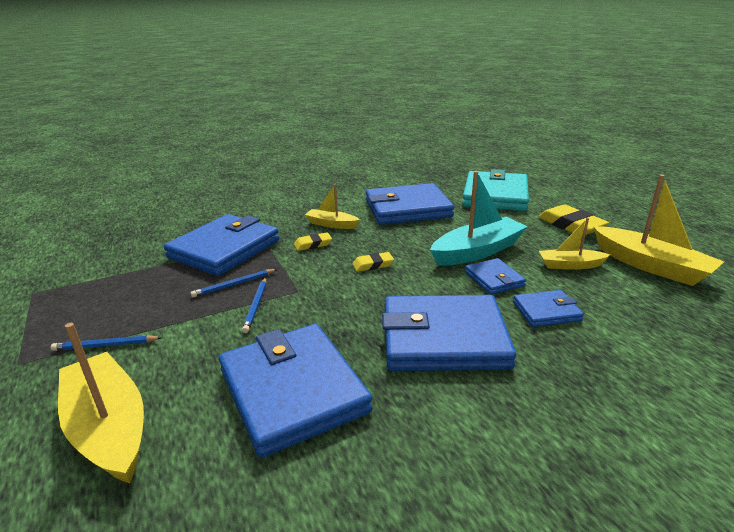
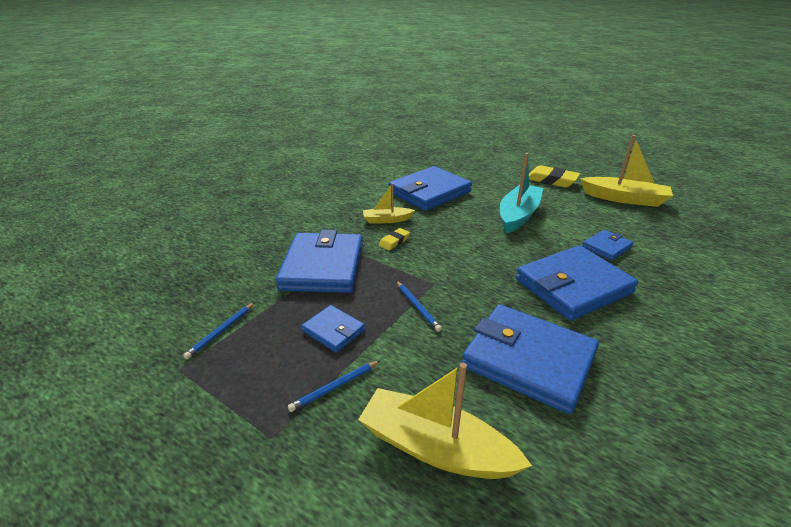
camera: 30 degrees left, 5 degrees up
(234, 285) = (375, 295): blue pencil -> blue pencil (221, 331)
(373, 265) = (461, 246): yellow eraser -> none
(494, 279) = (552, 233): blue wallet -> blue wallet (333, 331)
(495, 195) = (478, 167): turquoise wallet -> none
(570, 265) = (583, 210): yellow boat -> none

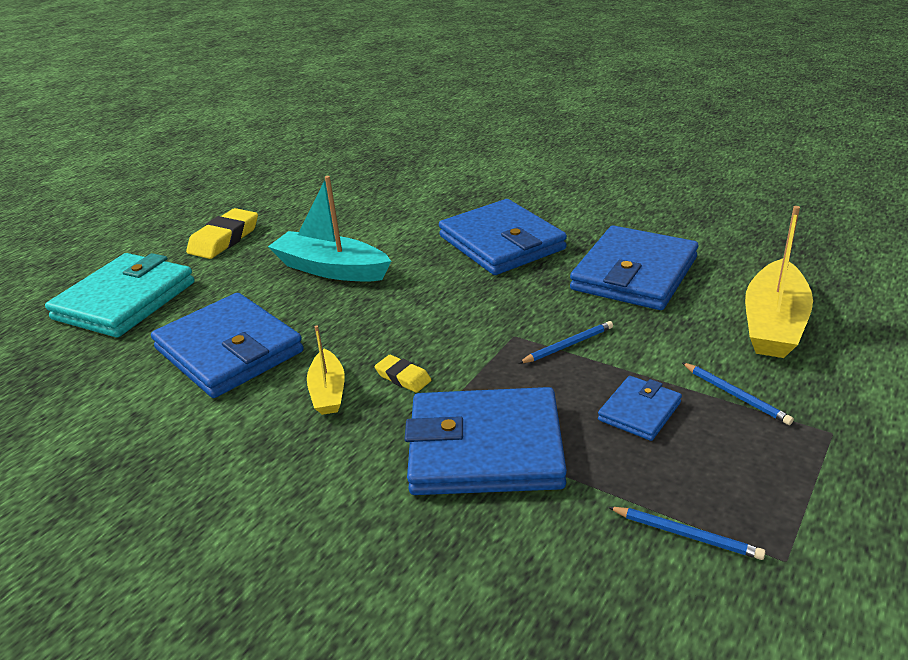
camera: 90 degrees left, 0 degrees up
(478, 163) = (125, 300): none -> turquoise wallet
(606, 247) = (418, 218): blue wallet -> none
(624, 199) = (298, 196): yellow boat -> none

